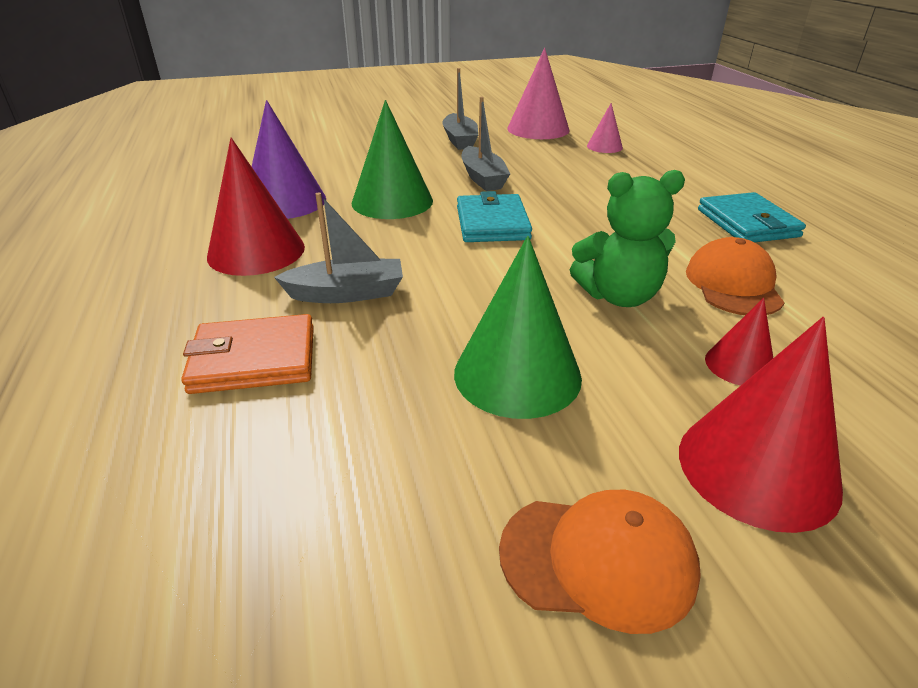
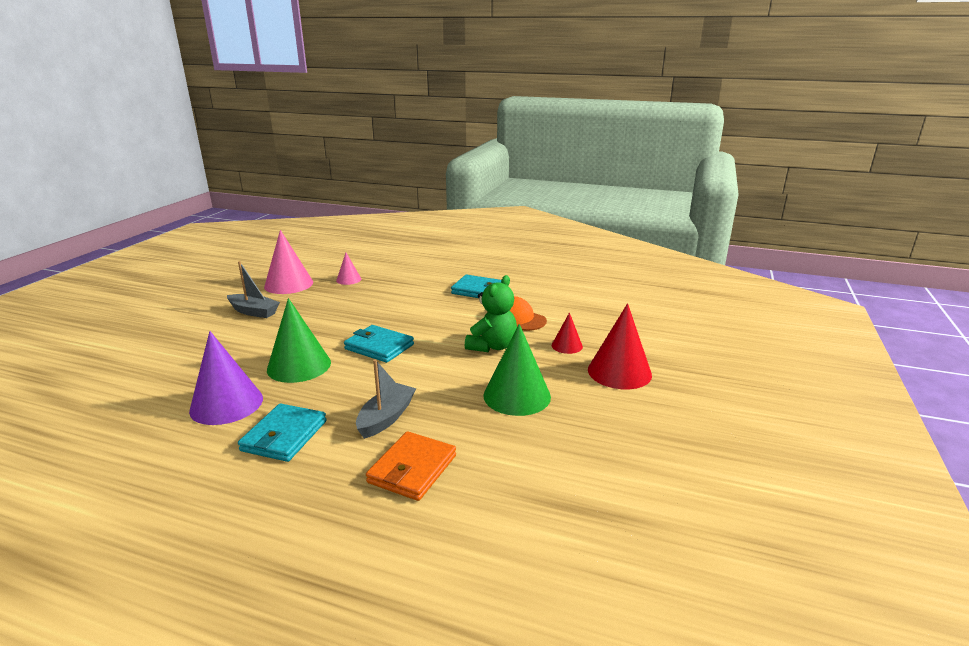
camera: 55 degrees left, 10 degrees down
(256, 251) = (284, 436): red cone -> turquoise wallet
(483, 178) = (321, 327): grey boat -> none
(598, 560) = (631, 423): orange cap -> none

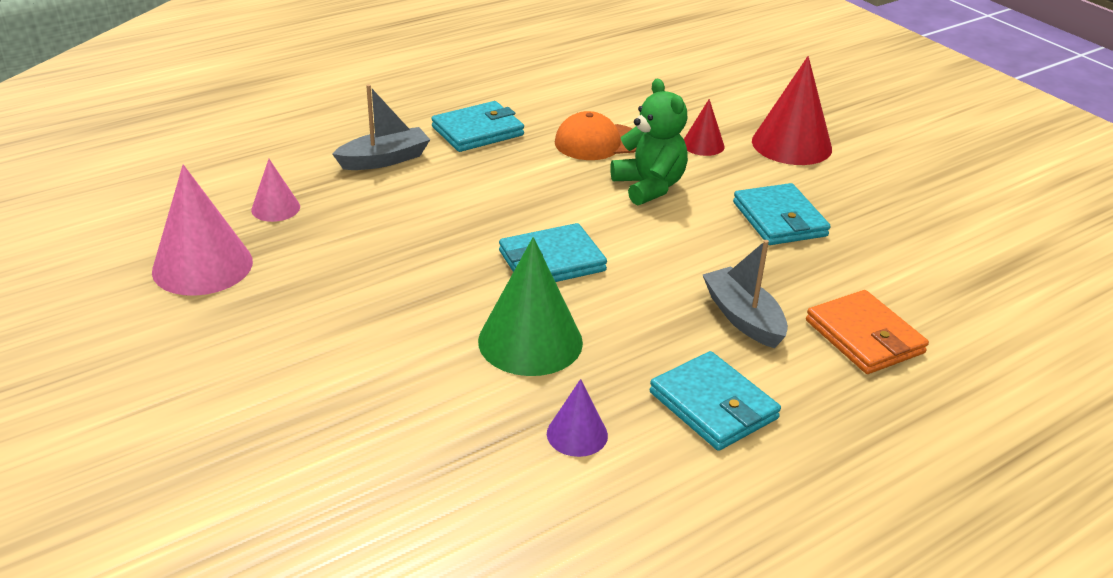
camera: 55 degrees left, 10 degrees up
(226, 404) = (577, 434): purple cone -> purple cone, size x0.53
(254, 312) = (272, 331): grey boat -> grey boat (384, 159)
(517, 396) = (779, 219): green cone -> turquoise wallet

